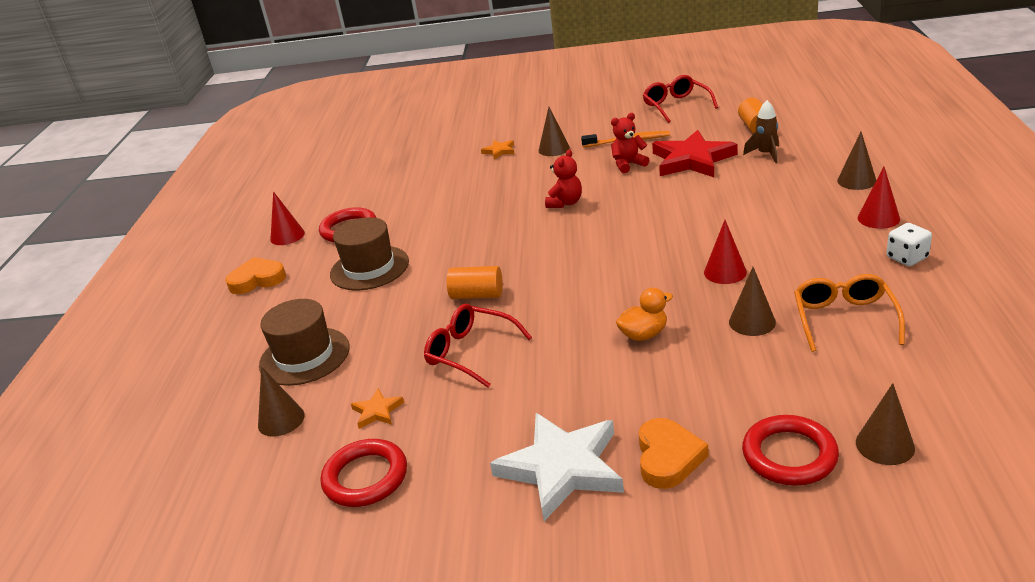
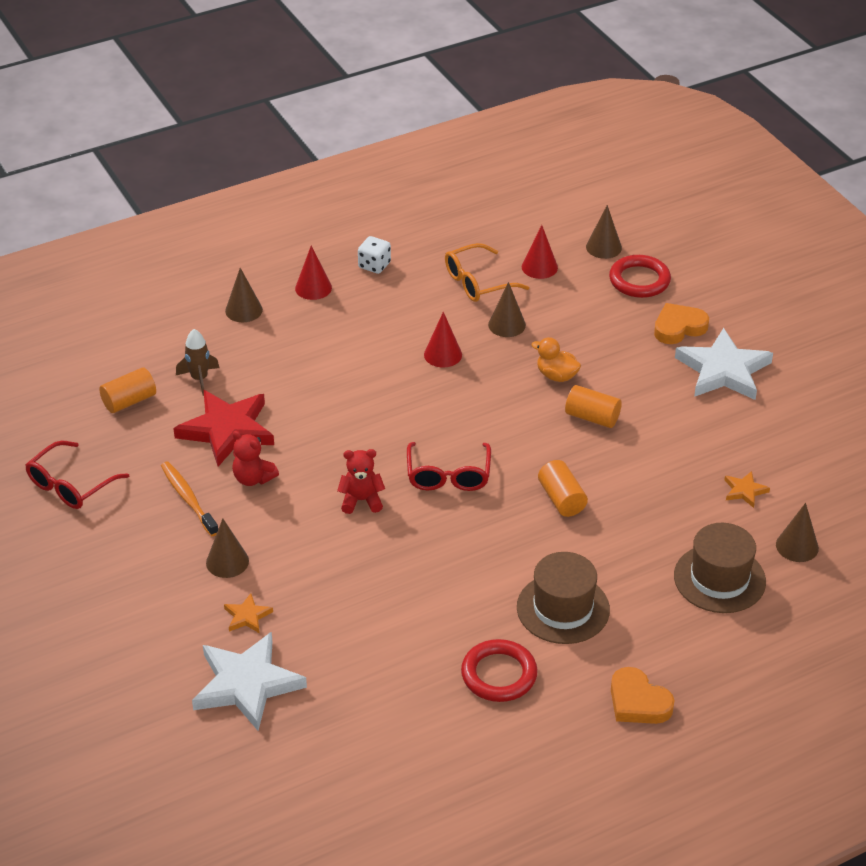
camera: 125 degrees left, 10 degrees up
(287, 236) = (542, 733): red cone -> red cone (539, 267)
(365, 477) = (807, 462): red ring -> none
(447, 146) = (246, 684): none -> white star
(470, 352) = (641, 468): red glasses -> red glasses (448, 476)
(564, 341) = (592, 417): none -> orange cylinder

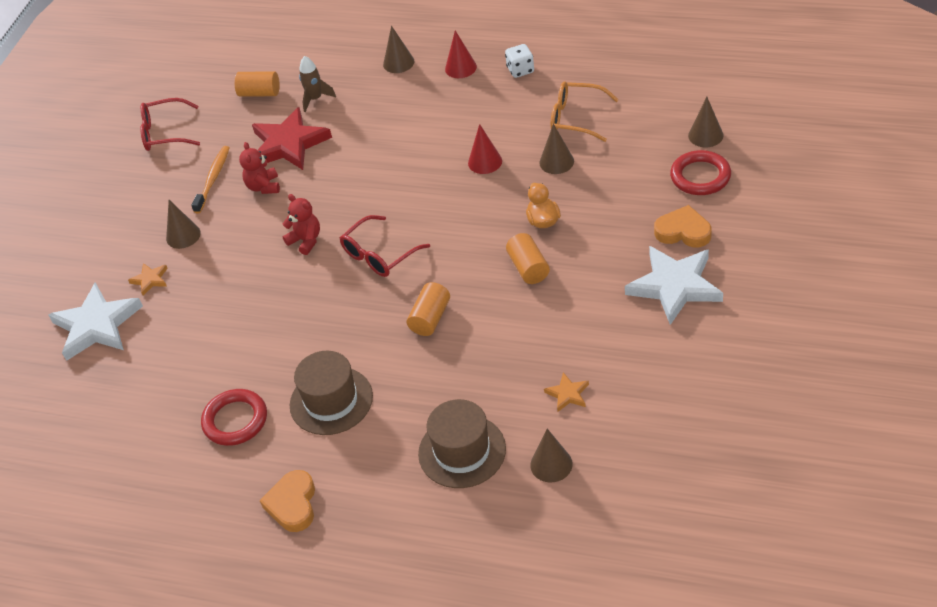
camera: 50 degrees right, 5 degrees up
(539, 267) = (636, 128): red cone -> none

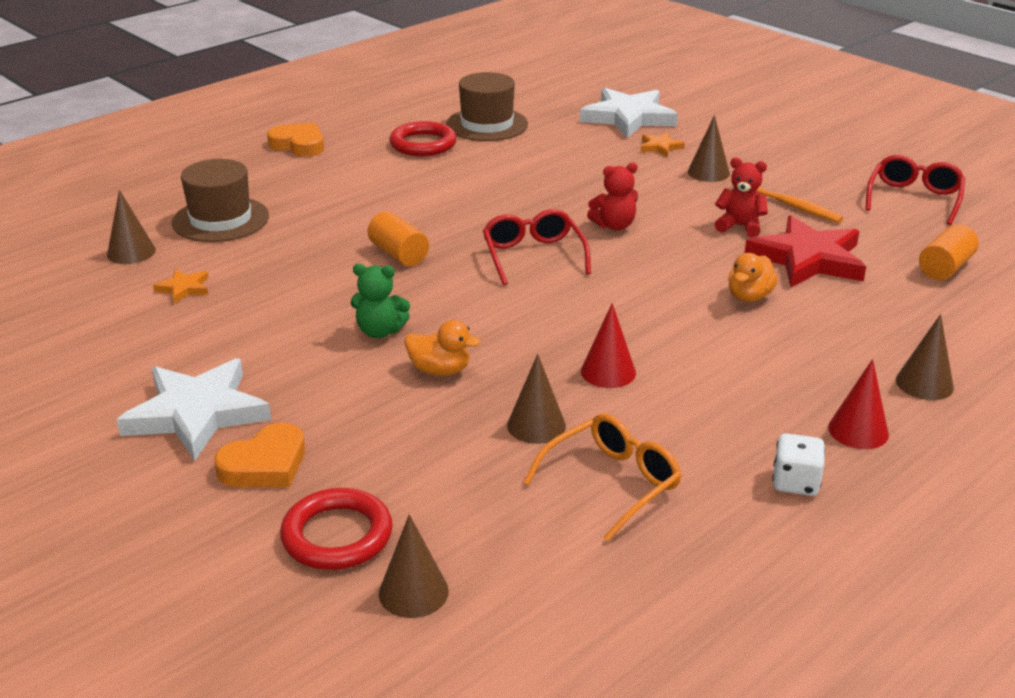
camera: 115 degrees right, 15 degrees down
(315, 99) = (892, 299): brown rocket -> none
(331, 401) = (377, 183): brown hat -> brown hat (487, 124)
(356, 147) = (749, 296): none -> orange duck
(528, 268) = (380, 331): orange cylinder -> green teddy bear

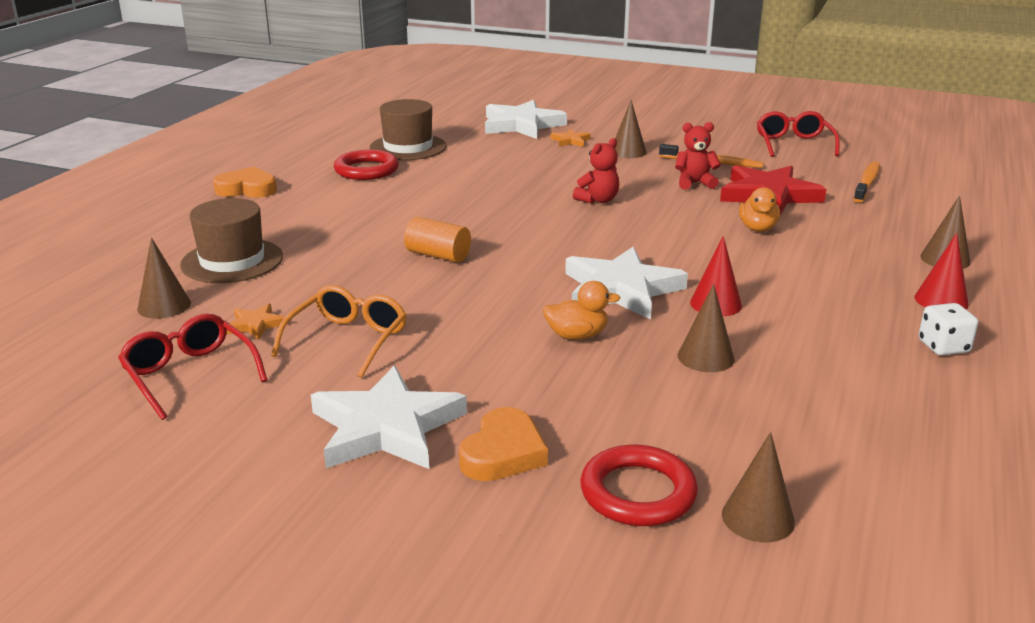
camera: 25 degrees left, 5 degrees down
(380, 331) = (489, 318): green teddy bear -> none
(531, 332) = (621, 289): none -> white star
(533, 256) = (557, 234): red glasses -> red glasses (190, 374)
(612, 483) = (815, 384): orange glasses -> orange glasses (348, 340)
(945, 268) = (867, 183): orange cylinder -> orange toothbrush

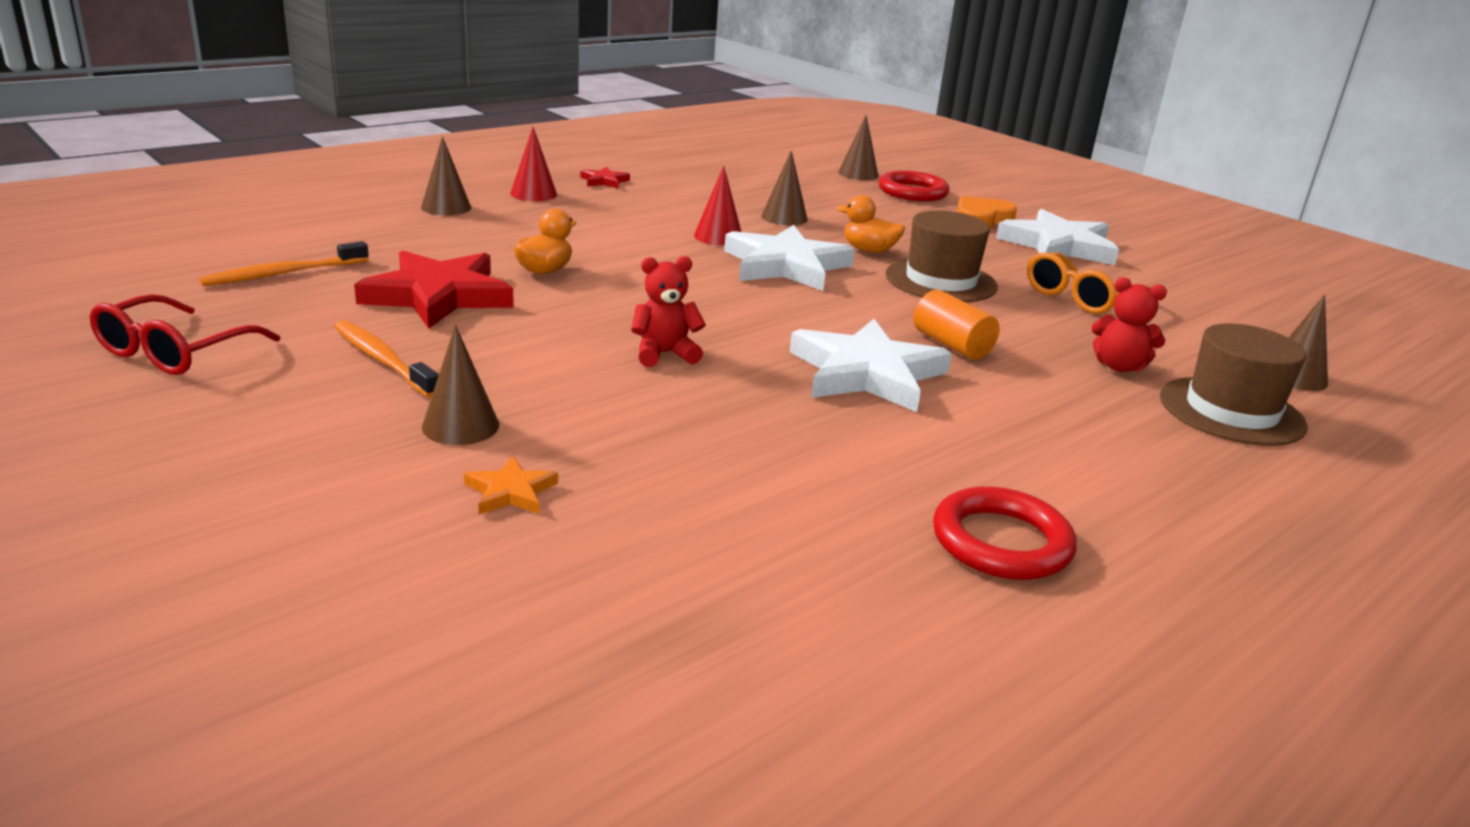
camera: 155 degrees left, 0 degrees up
(190, 374) = (1230, 310): red glasses -> none
(247, 189) = (1259, 562): orange heart -> none
(255, 325) = (1177, 332): orange star -> none
(408, 147) = (877, 595): brown hat -> brown hat (940, 281)
(522, 125) = (530, 593): white star -> white star (866, 373)
(694, 183) = (488, 338): red teddy bear -> red teddy bear (1119, 366)
(943, 347) = (604, 181): white dice -> red star

